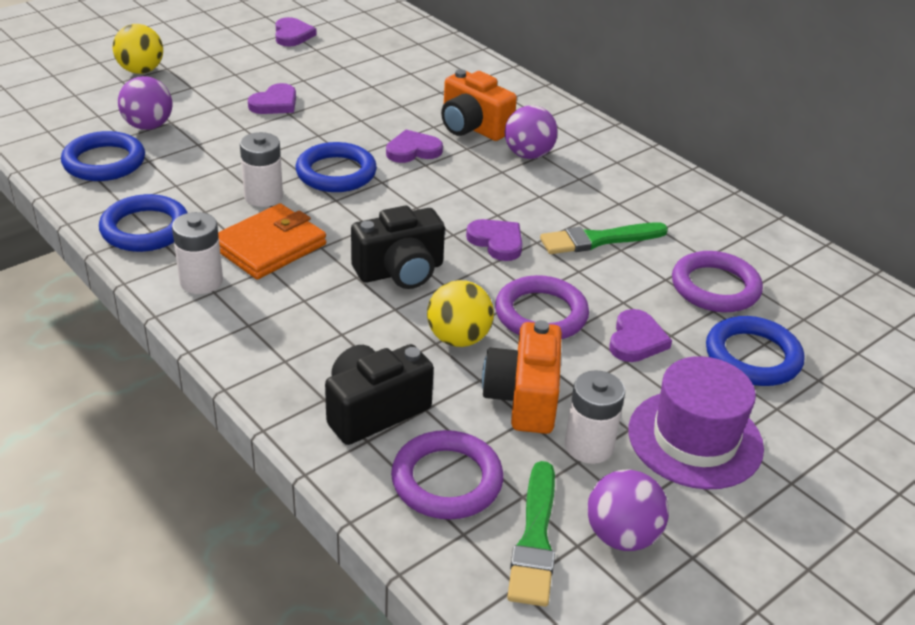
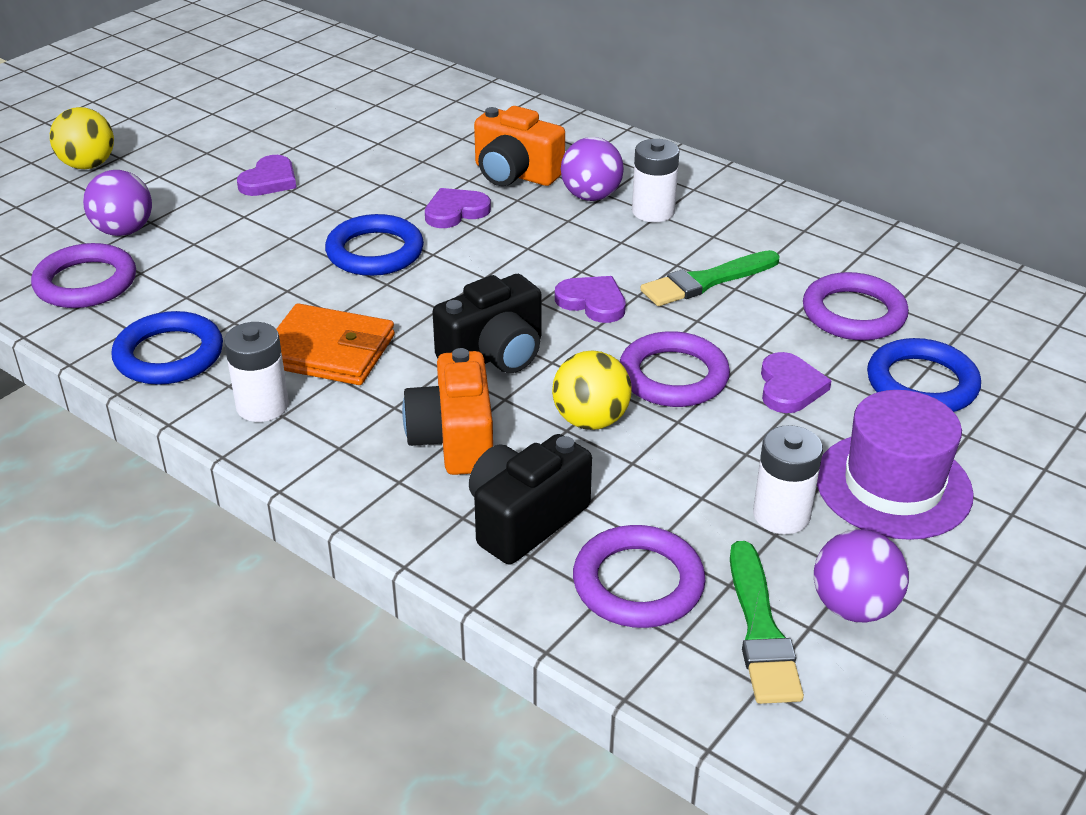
camera: 10 degrees left, 0 degrees up
(104, 162) = (86, 283): blue ring -> purple ring
(263, 196) = (298, 293): white battery -> white battery (653, 211)
(269, 246) = (329, 351): orange wallet -> orange wallet turned 75 degrees clockwise
(292, 35) = (259, 96): purple heart -> none
(523, 398) = (689, 474): orange camera -> orange camera (454, 439)

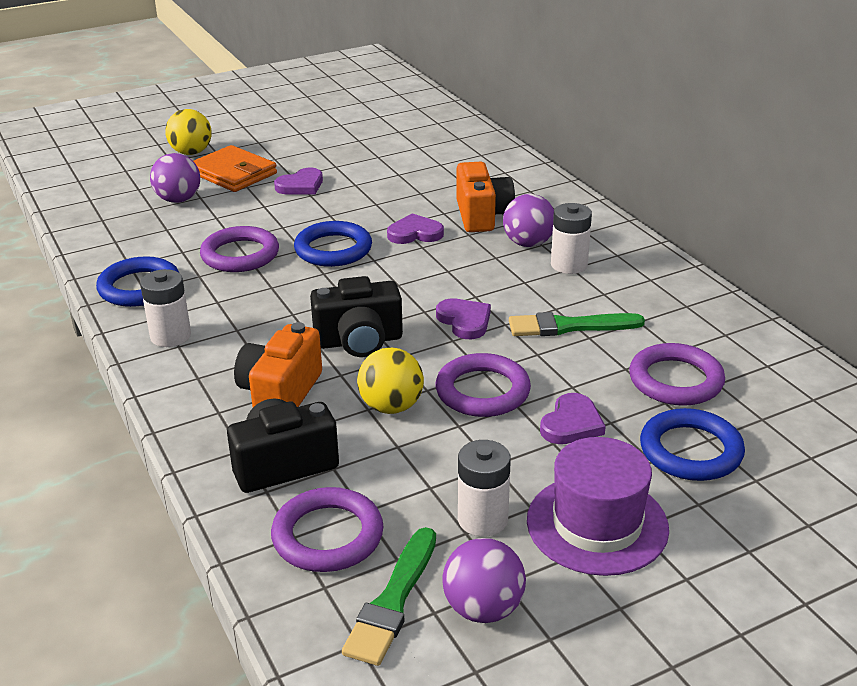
camera: 25 degrees right, 5 degrees down
(86, 283) = (127, 228): purple ring -> purple ring (240, 255)
(329, 351) = (245, 310): orange wallet -> orange wallet (233, 173)
(515, 174) = (482, 215): orange camera -> orange camera turned 150 degrees counterclockwise

